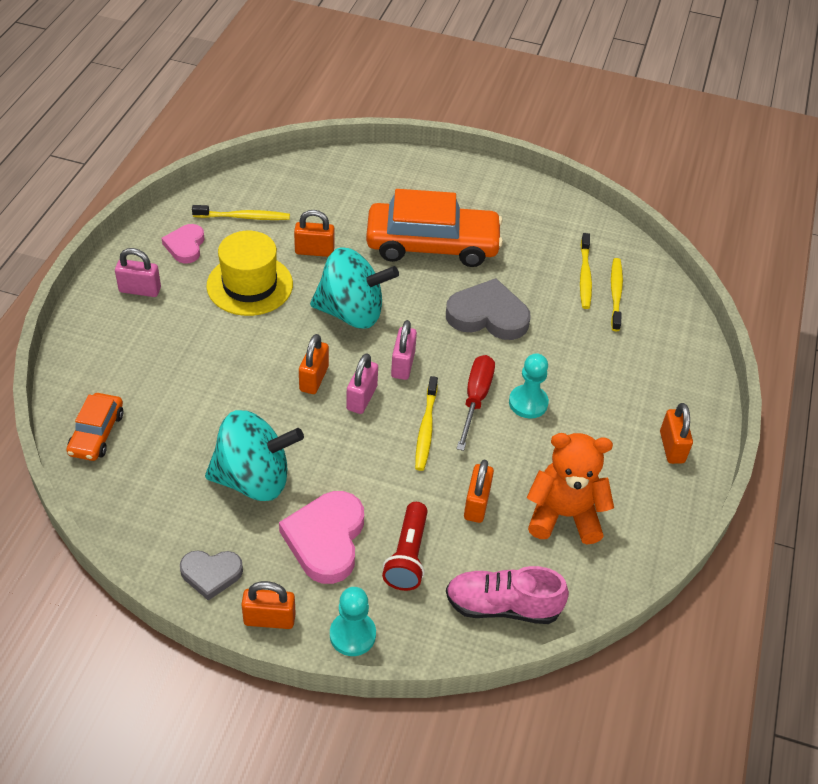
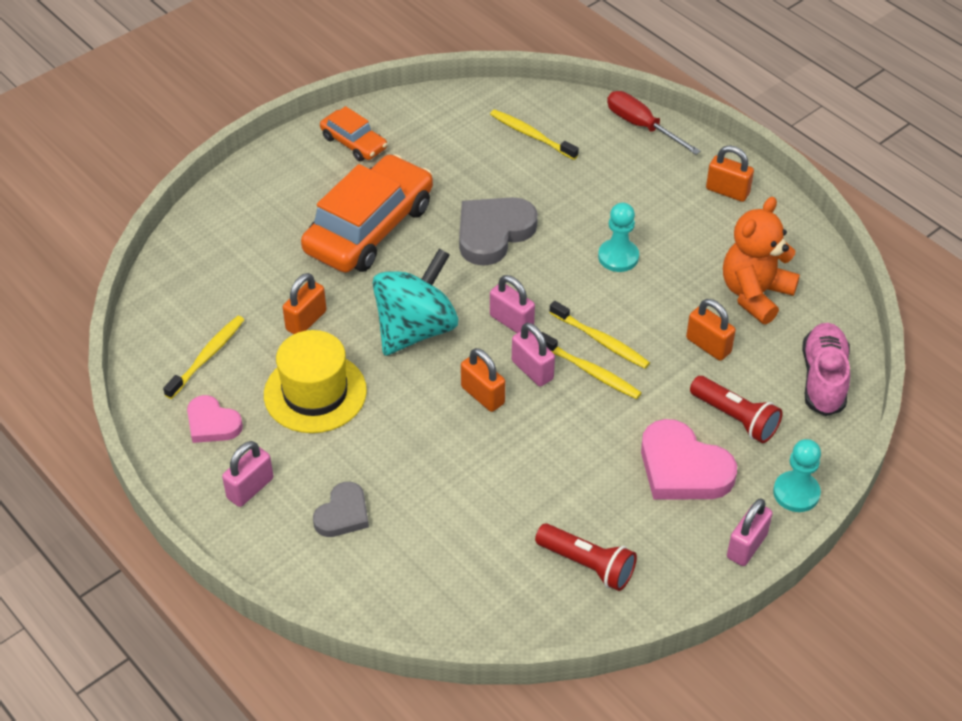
camera: 55 degrees left, 0 degrees up
(96, 433) = (435, 600): orange car -> orange car (354, 143)
(184, 514) = (587, 565): none -> red flashlight
(211, 574) = (671, 570): grey heart -> grey heart (343, 514)
(254, 479) = (578, 493): turquoise spinning top -> none
(269, 619) = (746, 546): orange padlock -> pink padlock
(475, 399) = (589, 290): red screwdriver -> red screwdriver (641, 126)
(502, 606) = (823, 379): pink shoe -> pink shoe turned 150 degrees clockwise
(584, 276) = (494, 144): yellow toothbrush -> yellow toothbrush (590, 371)

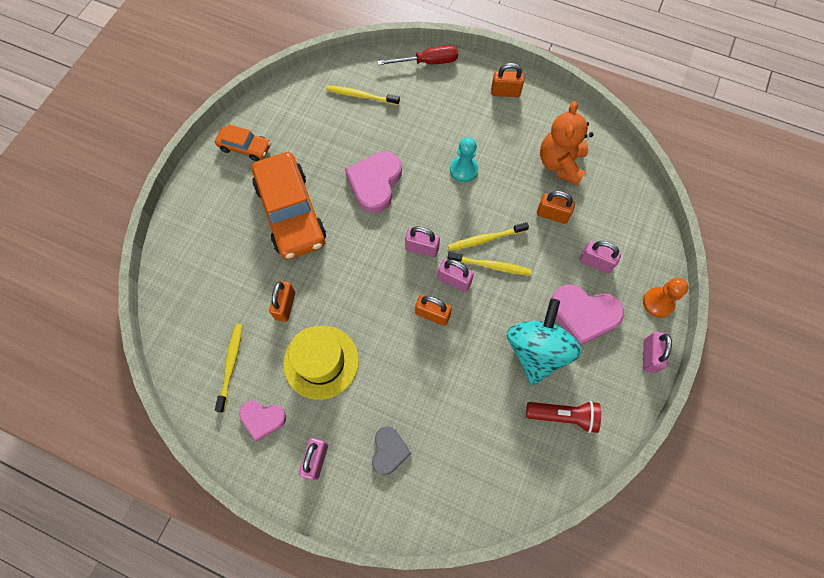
camera: 25 degrees left, 20 degrees up
(369, 228) = (291, 213): orange car -> orange car turned 150 degrees clockwise
(415, 329) = (362, 281): turquoise spinning top -> turquoise spinning top (537, 351)
(493, 233) = (375, 183): grey heart -> pink heart
(601, 340) = (485, 239): yellow toothbrush -> yellow toothbrush turned 150 degrees clockwise
(641, 126) = (427, 62): red screwdriver -> red screwdriver turned 150 degrees clockwise
(735, 418) = (595, 263): red flashlight -> pink padlock
(796, 493) = (658, 302): turquoise pawn -> orange pawn
(823, 379) = (631, 210): pink shoe -> none

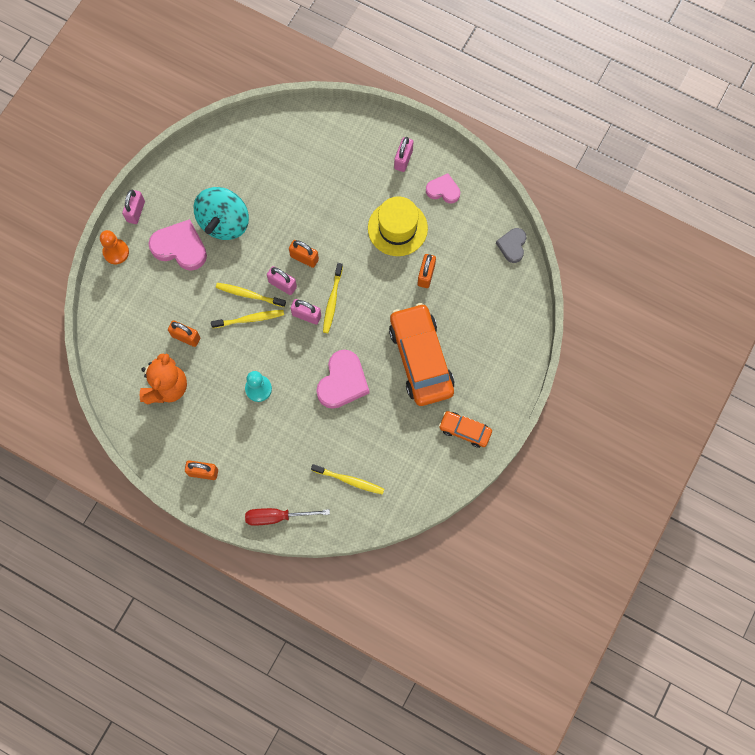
camera: 175 degrees left, 5 degrees up
(231, 365) = (469, 231): yellow toothbrush -> yellow toothbrush (332, 301)
(389, 451) = (349, 161): grey heart -> grey heart (512, 246)
(563, 416) = (214, 174): red flashlight -> none
(595, 263) = (159, 290): pink padlock -> none

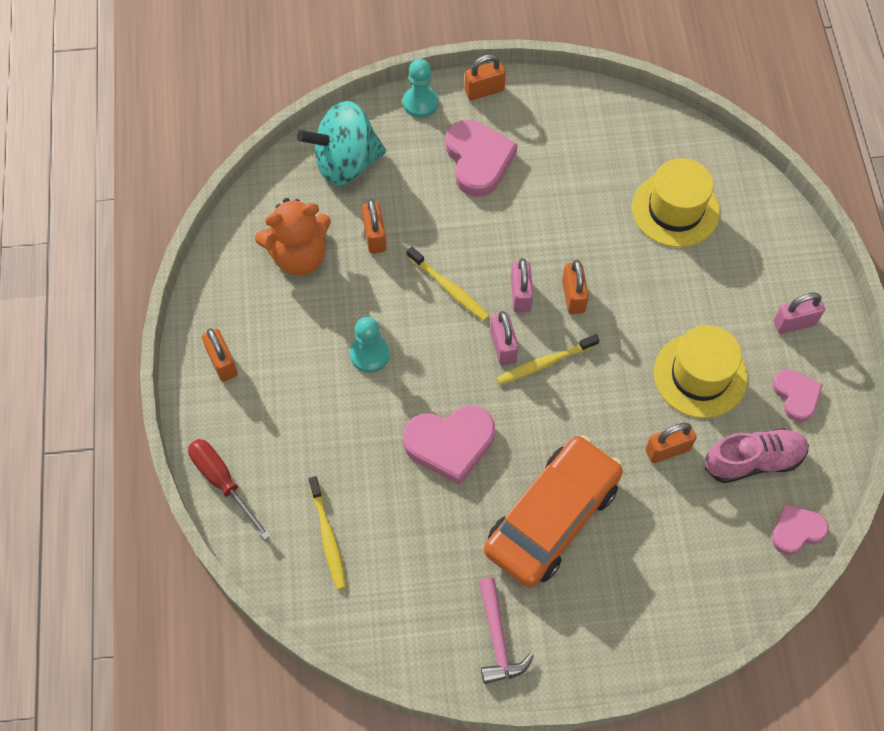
camera: 55 degrees right, 10 degrees down
(116, 252) = (420, 103): orange pawn -> turquoise pawn
(136, 211) = (484, 90): pink padlock -> orange padlock
(224, 222) = (546, 184): turquoise spinning top -> turquoise spinning top (346, 163)
(249, 295) = (478, 268): yellow toothbrush -> none
(292, 167) = (675, 209): none -> yellow hat
(462, 238) = (753, 461): none -> pink shoe
(465, 430) = (498, 638): orange car -> pink hammer
(512, 246) = (796, 531): grey heart -> pink heart

